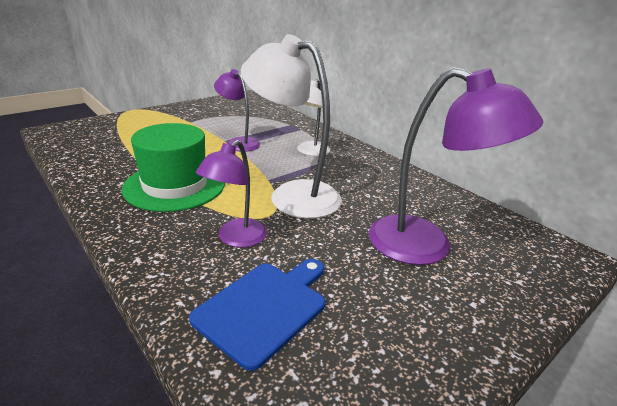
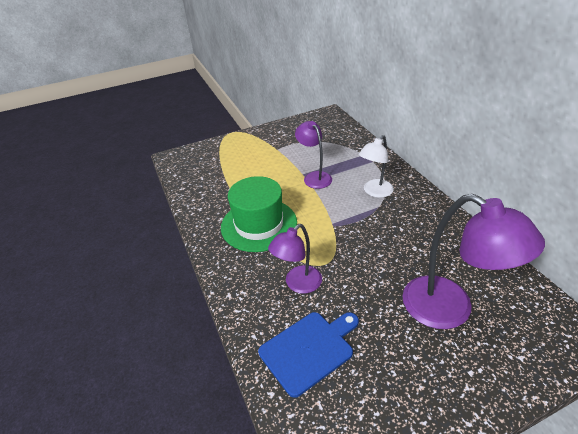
camera: 20 degrees right, 10 degrees up
(292, 194) = (349, 242): white lamp -> none

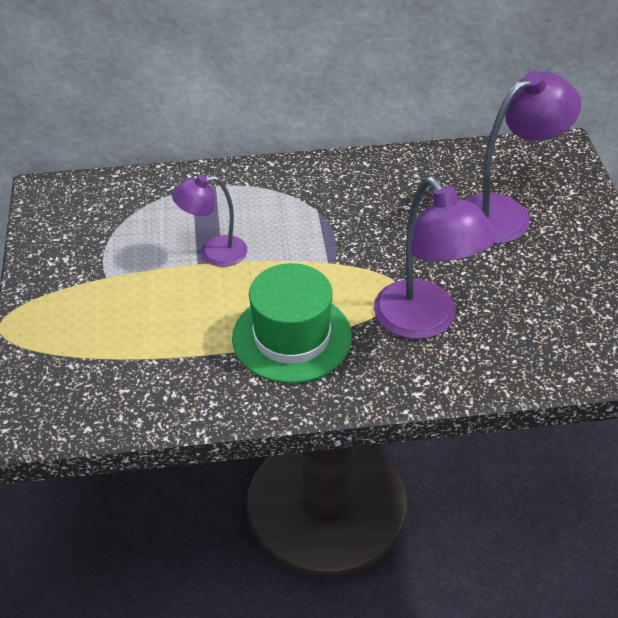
camera: 75 degrees left, 5 degrees up
(298, 284) = (425, 322): purple lamp -> purple lamp, size x1.69
(309, 349) = (524, 335): blue cutting board -> none
(374, 192) = (286, 205): white lamp -> none

